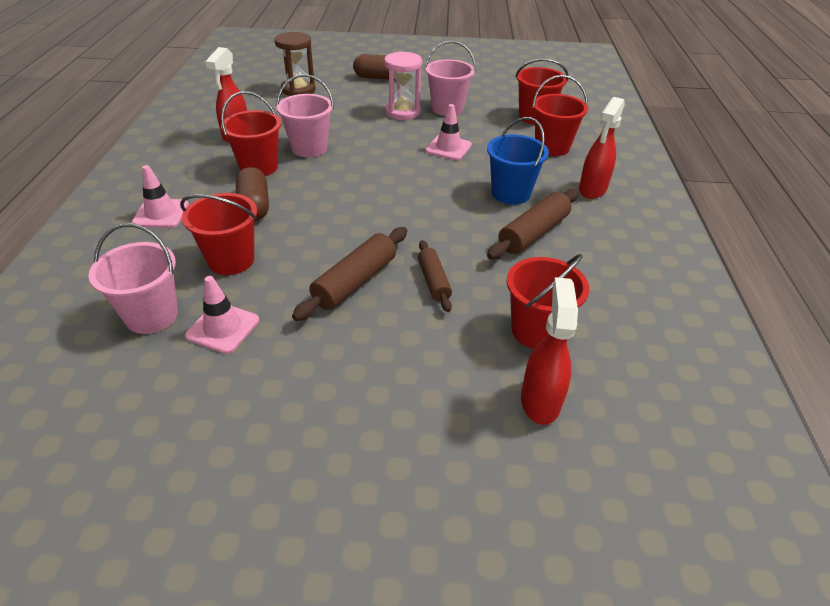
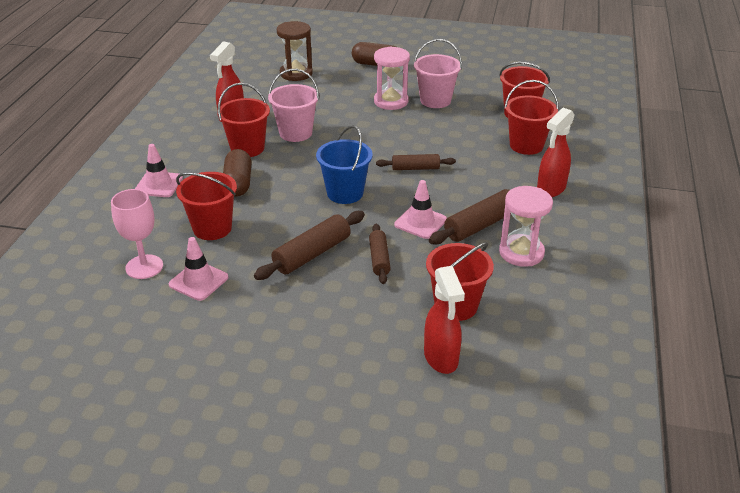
camera: 10 degrees right, 5 degrees down
(152, 315) = (144, 267): pink bucket -> pink goblet
(446, 177) = (415, 168): none -> brown rolling pin
(448, 148) = (425, 140): pink traffic cone -> pink traffic cone (420, 222)
(510, 193) = (471, 187): blue bucket -> blue bucket (345, 193)
(540, 401) = (441, 358): red spray bottle -> red spray bottle turned 150 degrees clockwise
(587, 261) = (521, 253): none -> pink hourglass

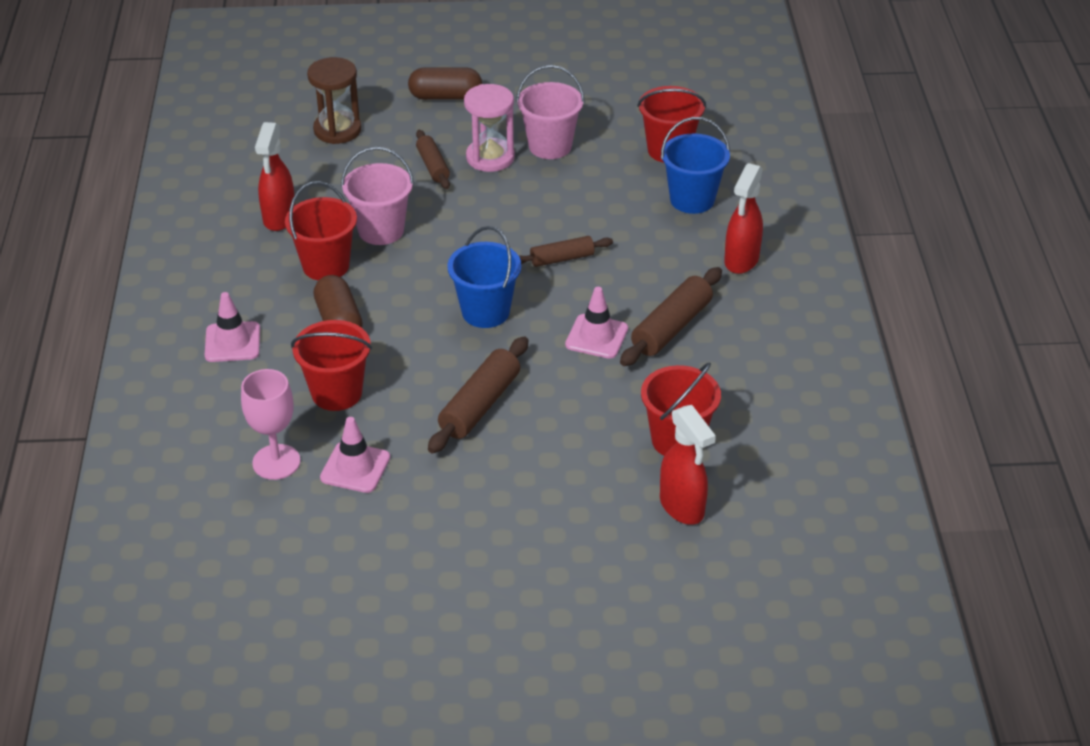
camera: 15 degrees left, 5 degrees up
(379, 259) = (565, 396): brown rolling pin -> brown rolling pin (433, 166)
(521, 253) = (731, 356): pink hourglass -> none
(526, 145) = (692, 200): red bucket -> blue bucket

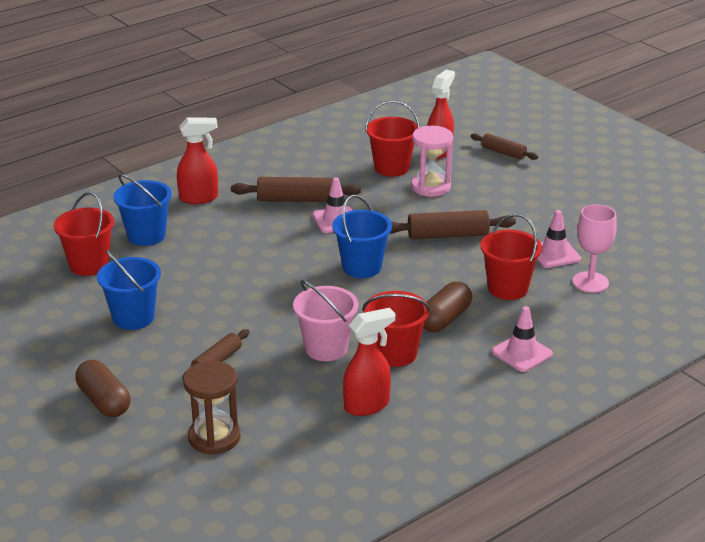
camera: 125 degrees left, 10 degrees down
(490, 157) = (177, 339): pink hourglass -> pink hourglass (430, 187)
(550, 146) = (133, 317): pink bucket -> blue bucket
(562, 259) = (271, 260): brown rolling pin -> brown rolling pin (503, 152)

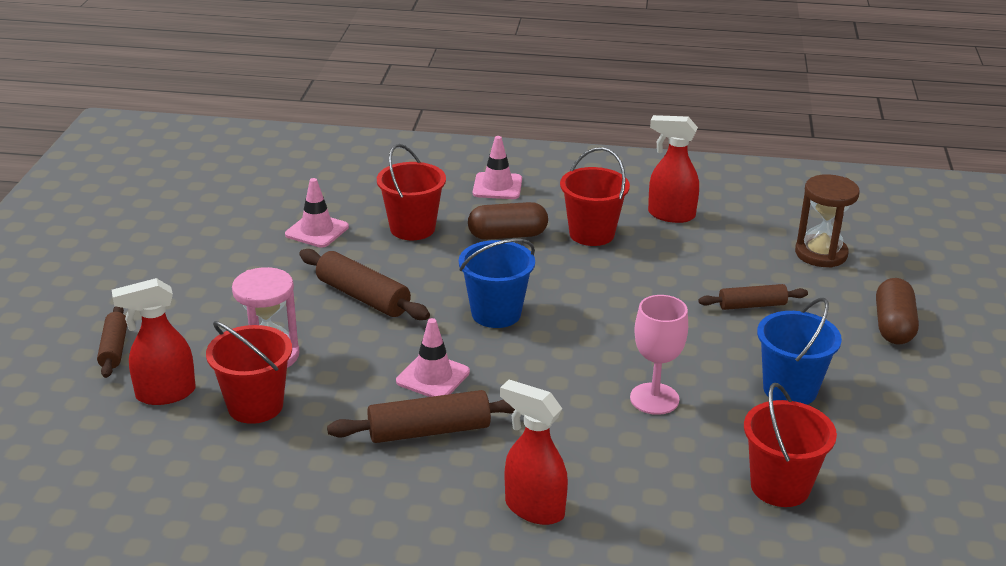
camera: 135 degrees left, 0 degrees up
(146, 236) = (667, 488): blue bucket -> none
(295, 200) = (429, 431): brown rolling pin -> brown rolling pin turned 60 degrees counterclockwise
(326, 348) = (641, 266): pink bucket -> none
(590, 282) = (342, 198): pink goblet -> pink goblet (654, 399)

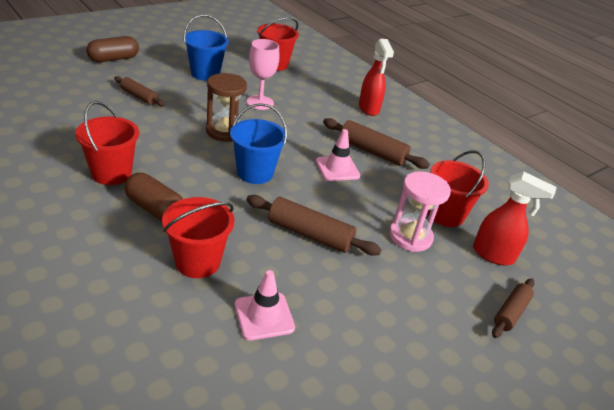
camera: 140 degrees left, 5 degrees up
(363, 297) = (309, 234): brown rolling pin -> brown rolling pin turned 60 degrees counterclockwise
(497, 186) = (74, 251): pink traffic cone -> none
(670, 215) = (46, 150): red spray bottle -> none
(821, 254) = (50, 88): brown hourglass -> brown hourglass (224, 132)

